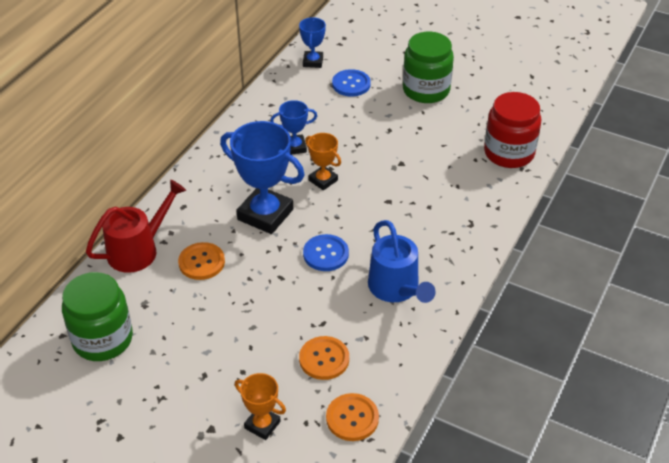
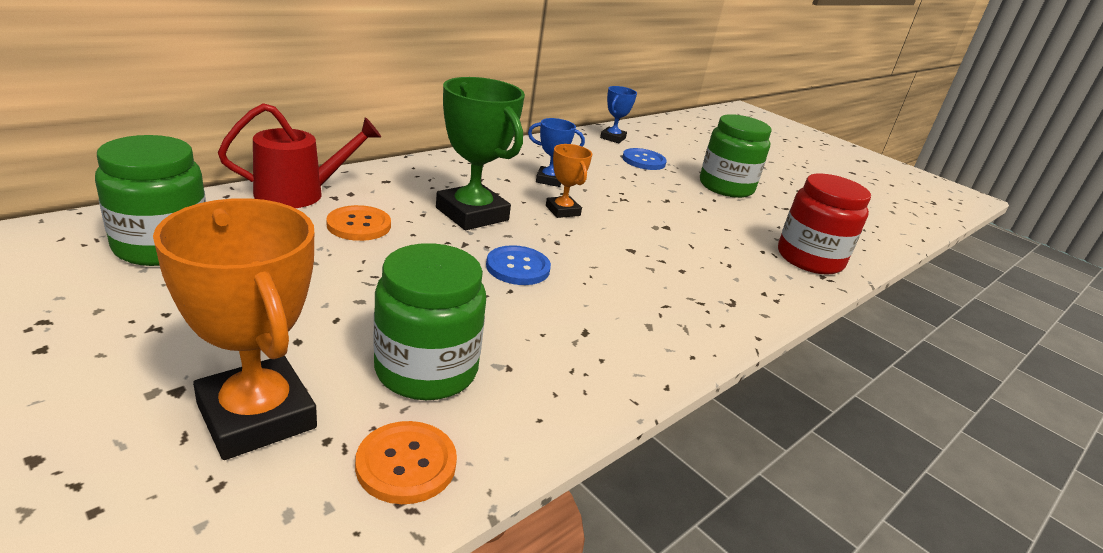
camera: 15 degrees right, 15 degrees down
(262, 425) = (257, 416): orange trophy -> orange trophy, size x1.88
(265, 214) = (472, 214): blue trophy -> green trophy
(324, 359) = (426, 370): orange button -> green jar
(396, 289) = (590, 331): blue watering can -> none

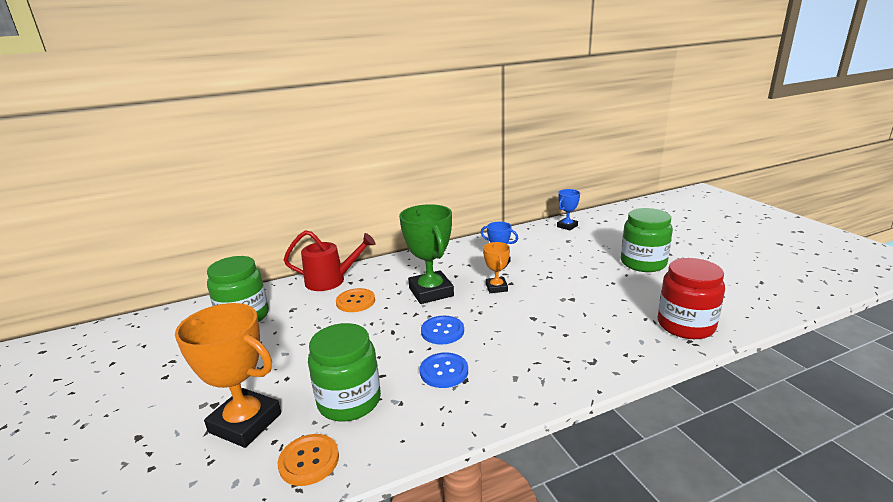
camera: 25 degrees right, 5 degrees down
(257, 416) = (245, 423): orange trophy -> orange trophy turned 45 degrees counterclockwise
(643, 161) = (582, 244): blue button -> blue button (444, 371)

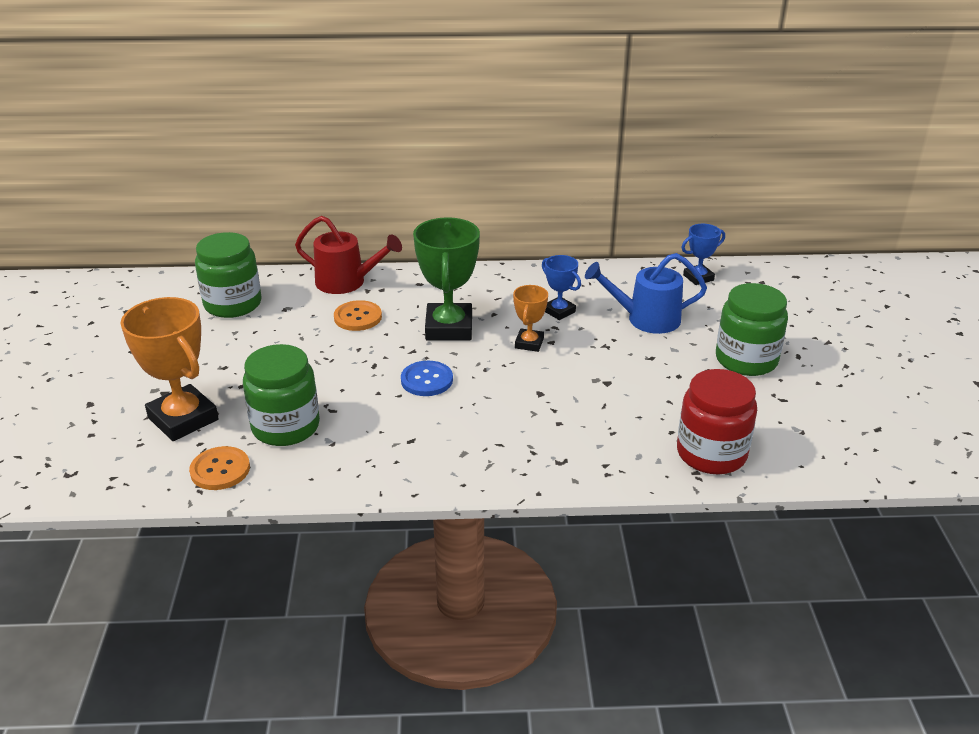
camera: 20 degrees right, 10 degrees up
(444, 371) = (396, 425): blue button -> none
(558, 255) = (645, 319): none -> blue watering can

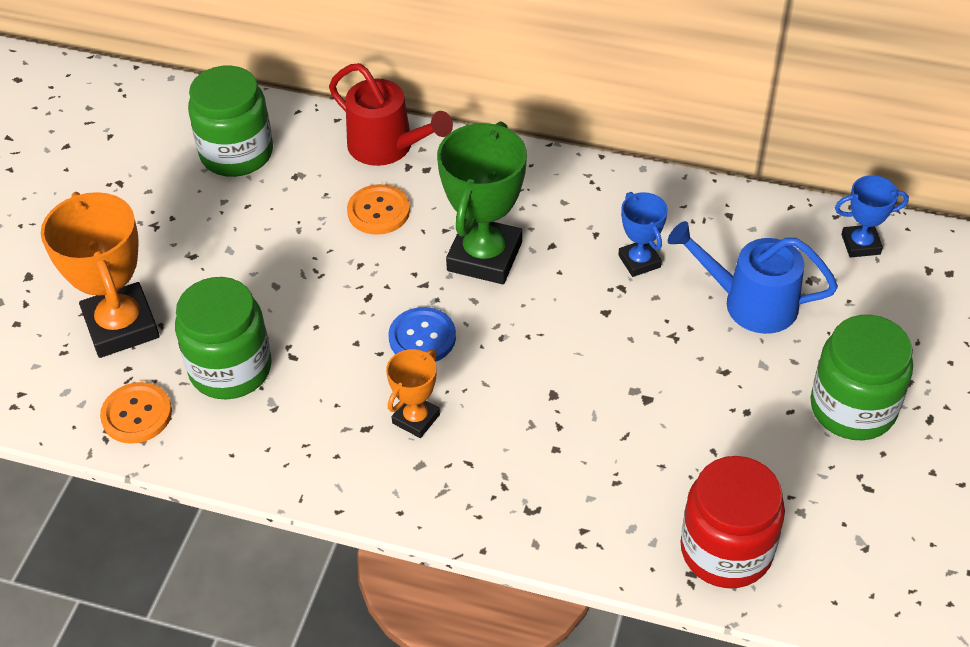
camera: 20 degrees right, 15 degrees up
(529, 343) = (576, 308): orange trophy -> orange trophy (416, 419)

